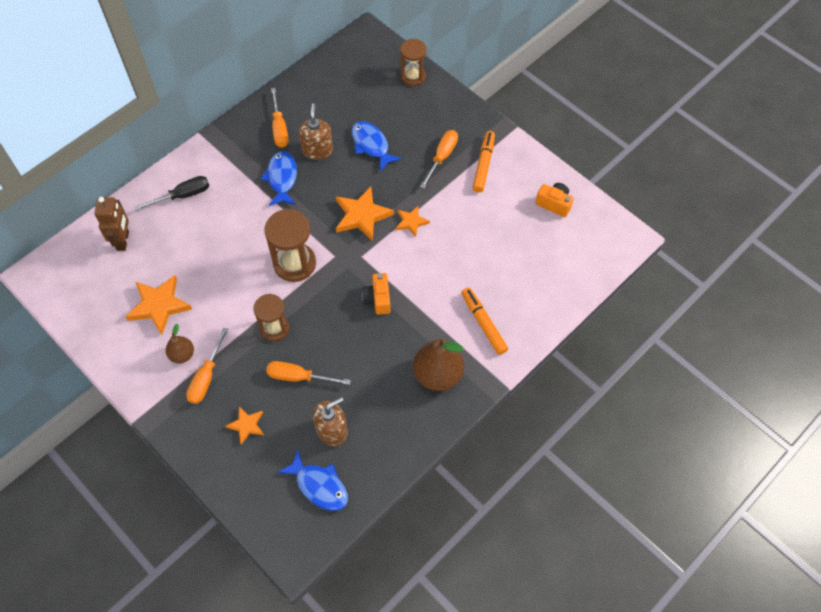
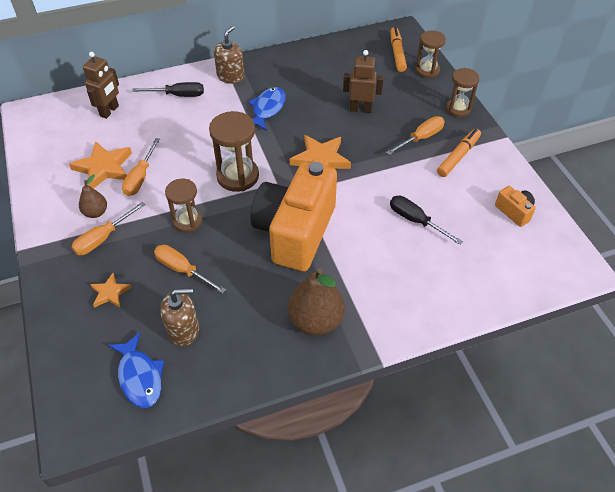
camera: 25 degrees right, 10 degrees down
(279, 128) = (288, 73): orange screwdriver -> orange screwdriver (140, 177)
(317, 150) = (310, 98): brown soap dispenser -> brown soap dispenser (230, 76)
(371, 145) = (360, 109): blue fish -> brown robot
(378, 299) = (295, 232): orange camera -> orange camera, size x2.48
(411, 222) = (363, 179): orange star -> none
(461, 111) = (458, 109): none -> brown hourglass
(476, 246) = (415, 221): none -> black screwdriver
(483, 323) = (387, 291): orange marker -> orange marker (397, 53)

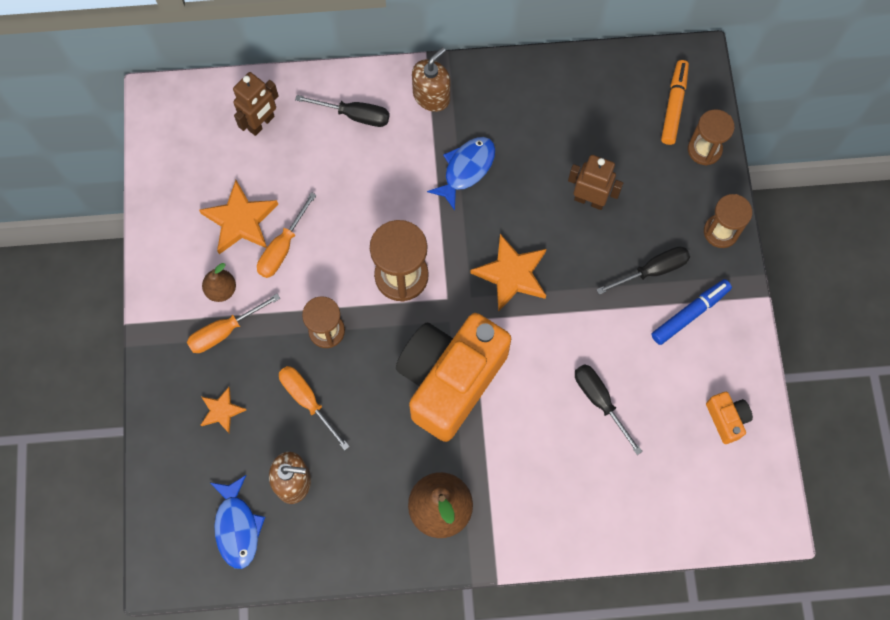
camera: 15 degrees right, 20 degrees up
(421, 138) = (652, 270): orange screwdriver -> black screwdriver
(458, 156) = (690, 314): orange marker -> blue marker

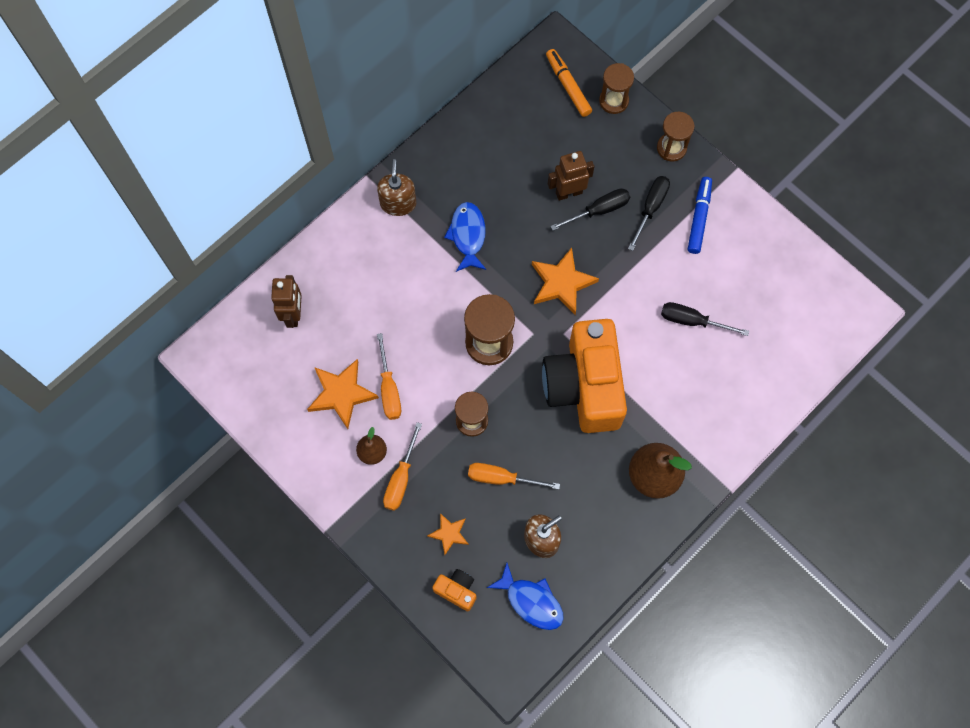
camera: 40 degrees left, 0 degrees up
(354, 115) = (356, 257): black screwdriver -> black screwdriver (599, 210)
(726, 419) = (780, 268): orange camera -> orange camera (457, 590)

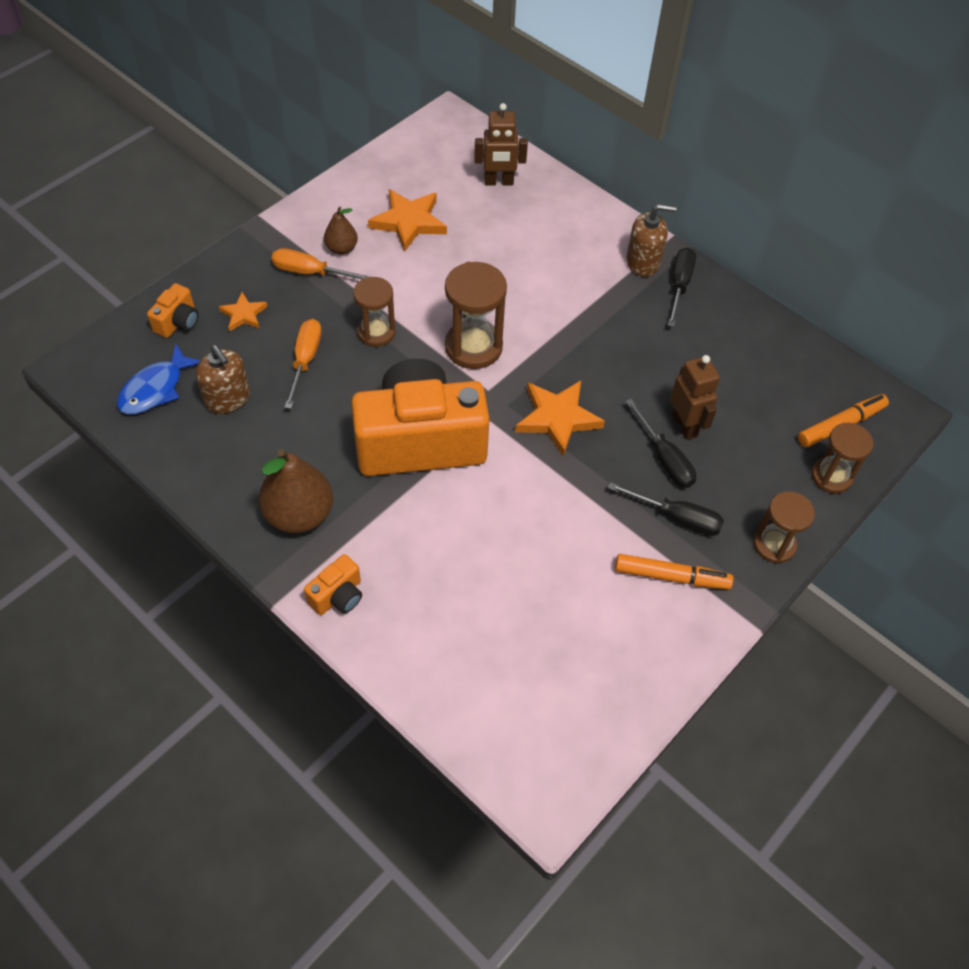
camera: 85 degrees right, 15 degrees down
(389, 389) = (414, 260): orange screwdriver -> none
(468, 235) = (610, 325): blue fish -> none
(692, 321) = (515, 564): black screwdriver -> black screwdriver (679, 285)
(699, 218) = (671, 577): blue marker -> orange marker
(722, 444) = (338, 596): none -> orange camera

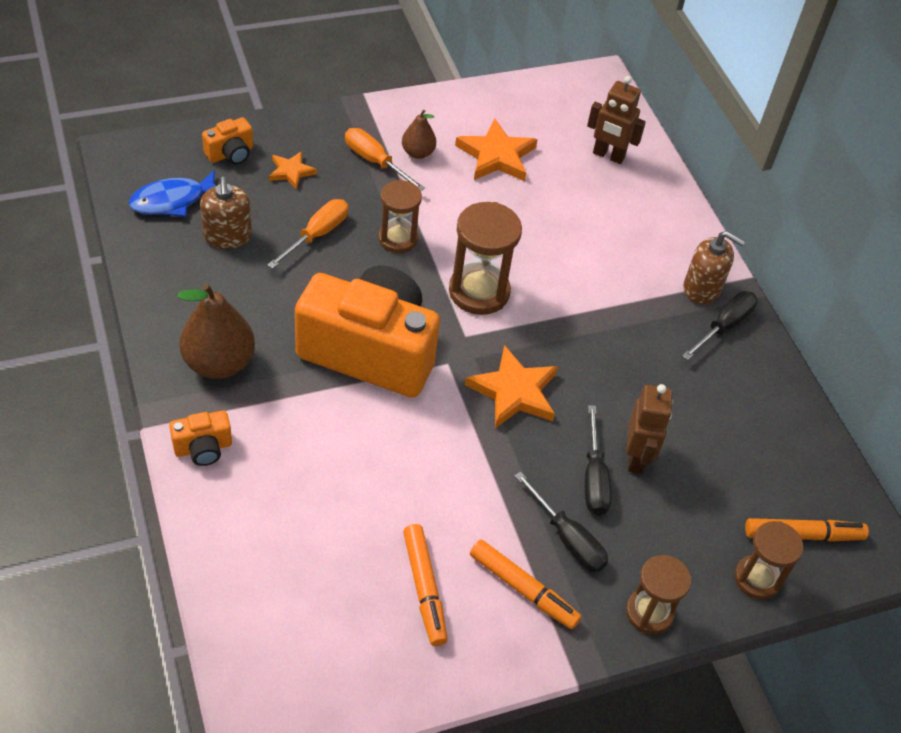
camera: 25 degrees right, 5 degrees down
(597, 617) = (424, 588): none -> orange marker

